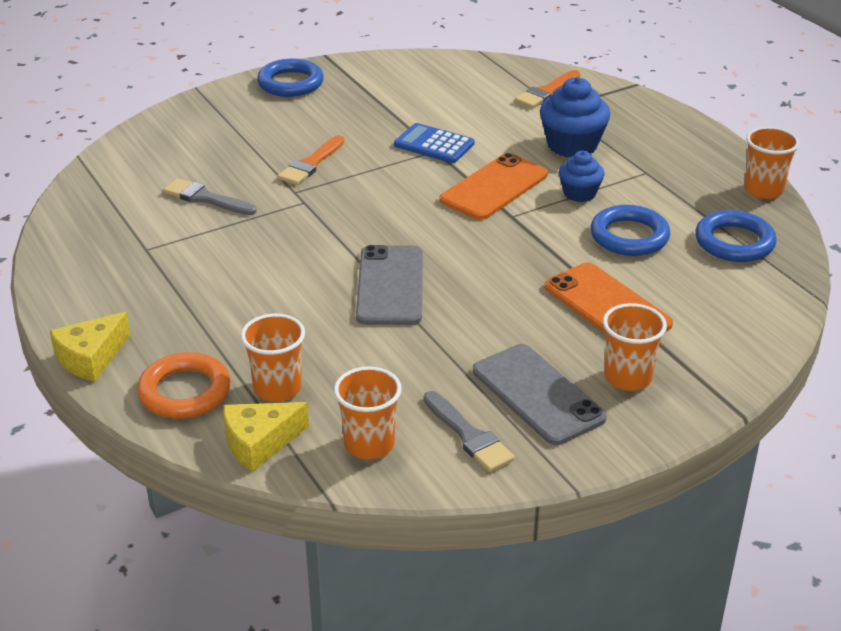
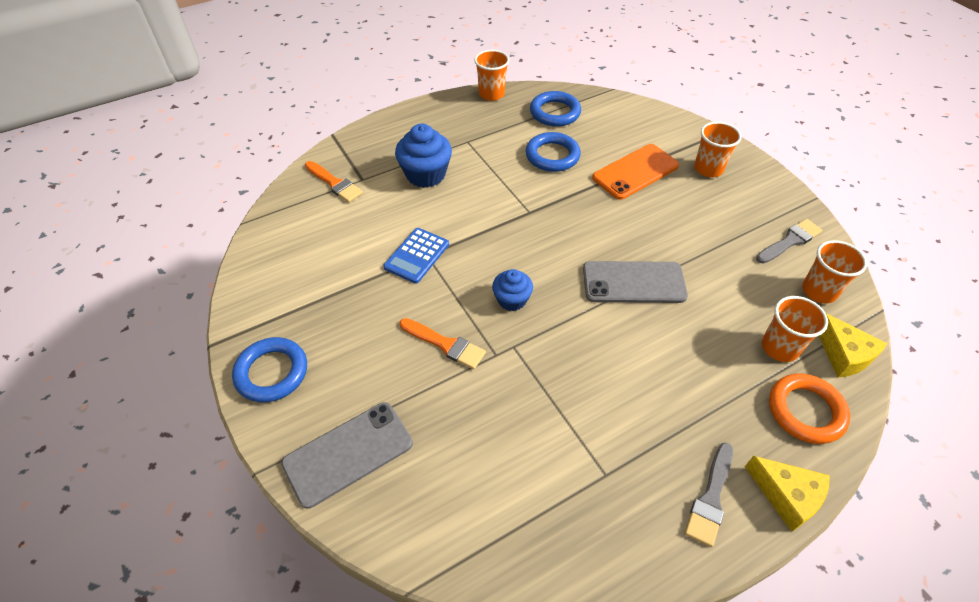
camera: 90 degrees left, 15 degrees up
(205, 198) = (509, 430): grey brush -> grey brush (710, 498)
(494, 187) = (488, 220): orange phone -> none
(537, 394) = (738, 208): grey phone -> grey phone (348, 453)
(579, 193) = (497, 175): blue cupcake -> blue cupcake (512, 300)

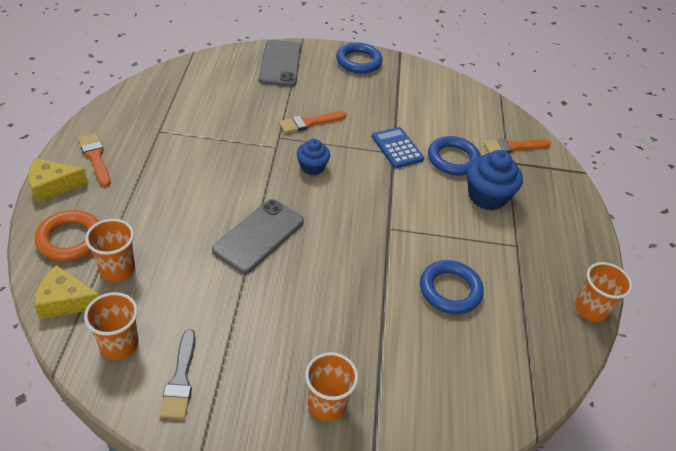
camera: 120 degrees right, 5 degrees down
(555, 112) = (521, 340): blue ring -> blue ring (453, 159)
(635, 172) = (376, 336): orange phone -> none
(710, 498) = (95, 157): grey brush -> orange brush

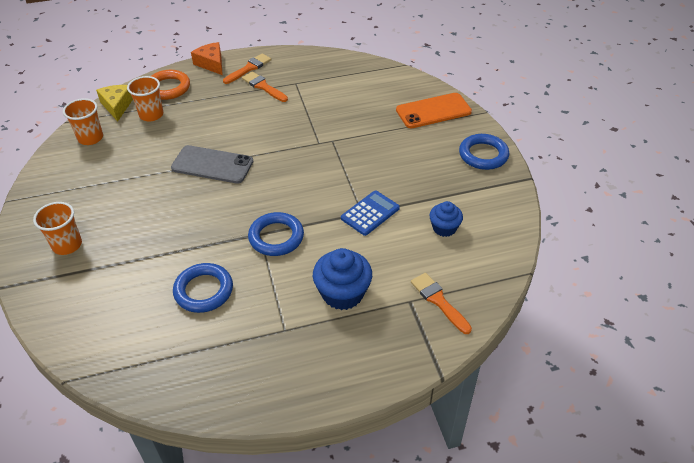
camera: 75 degrees right, 0 degrees up
(53, 186) = (211, 64): yellow cheese -> orange cheese
(180, 379) = (71, 172): grey brush -> none
(280, 63) = (433, 111): grey phone -> orange phone
(309, 123) = (364, 151): orange brush -> orange brush (263, 87)
(312, 167) = (307, 169): blue cupcake -> blue cupcake (444, 228)
(453, 159) = (382, 256): blue ring -> blue ring (276, 237)
(590, 309) = (223, 406): orange cup -> none

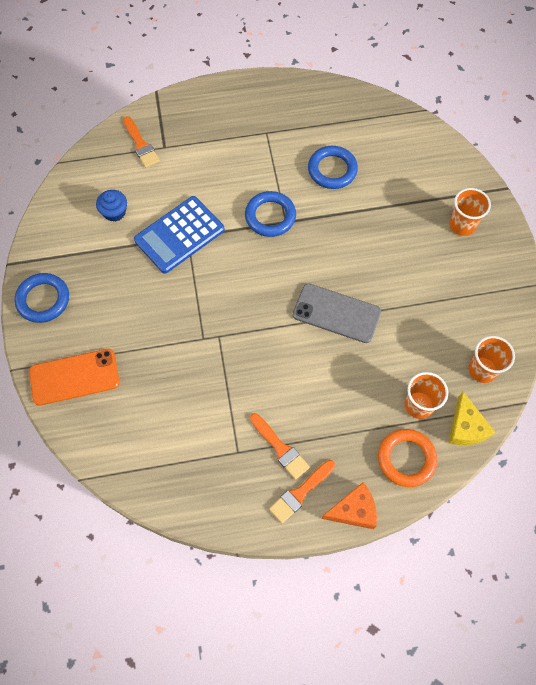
camera: 175 degrees left, 20 degrees up
(211, 64) = (353, 510): orange cheese -> orange cheese turned 75 degrees counterclockwise
(342, 293) = (217, 158): blue cupcake -> none
(370, 213) = (179, 235): blue calculator -> blue calculator, size x1.55

